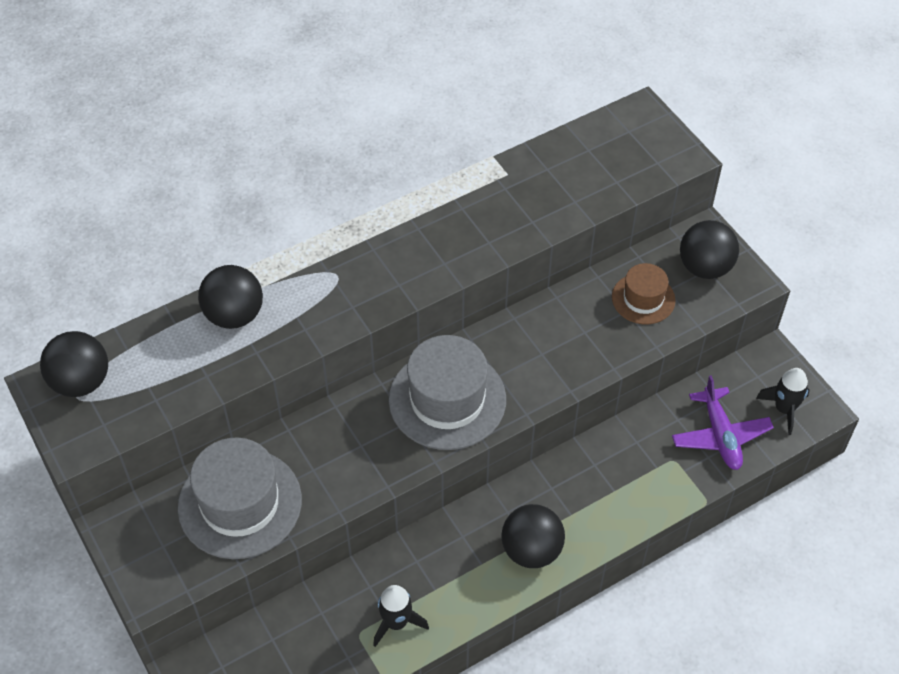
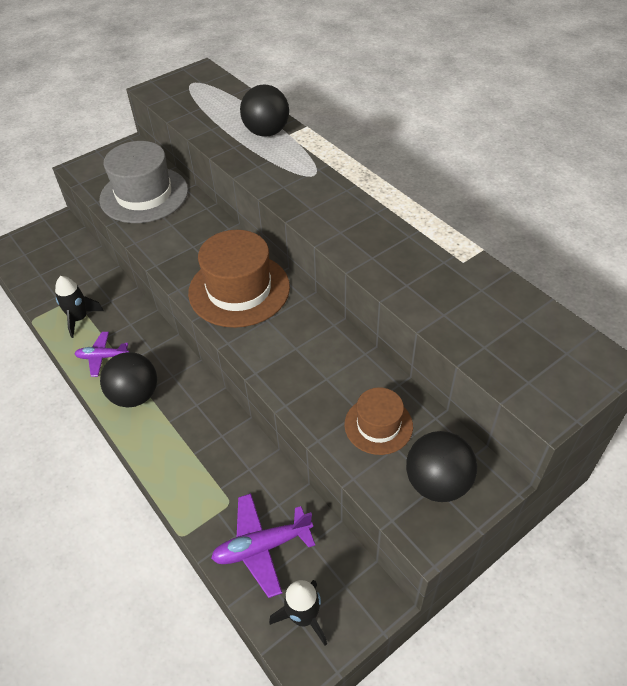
camera: 85 degrees right, 5 degrees down
(81, 382) = (203, 82): black ball -> none
(447, 399) = (239, 290): grey hat -> brown hat
(467, 589) = (102, 357): none -> purple plane

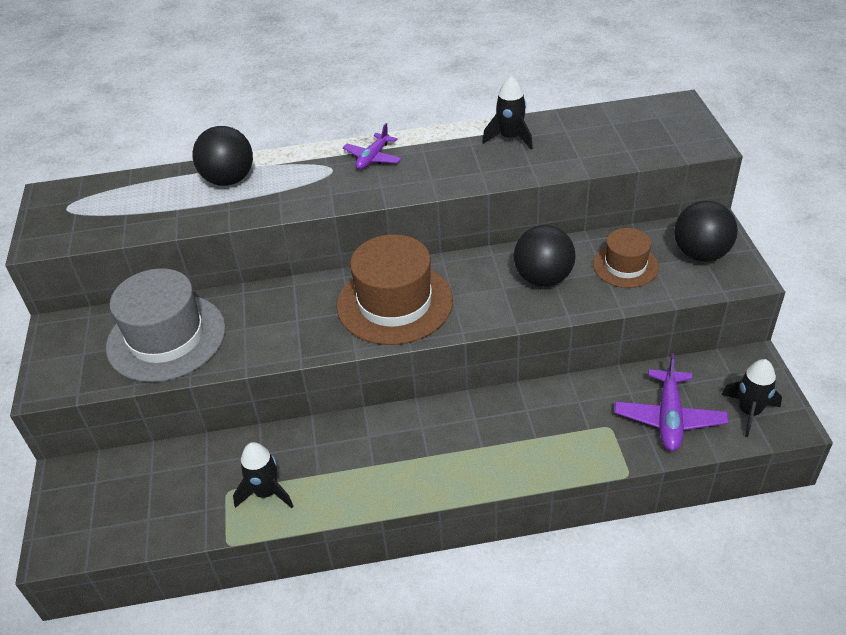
camera: 60 degrees left, 5 degrees down
(102, 357) = (348, 483): purple plane -> purple plane (373, 158)
(135, 395) = (427, 467): black ball -> black ball (543, 278)
(437, 257) = (510, 138): none -> black rocket

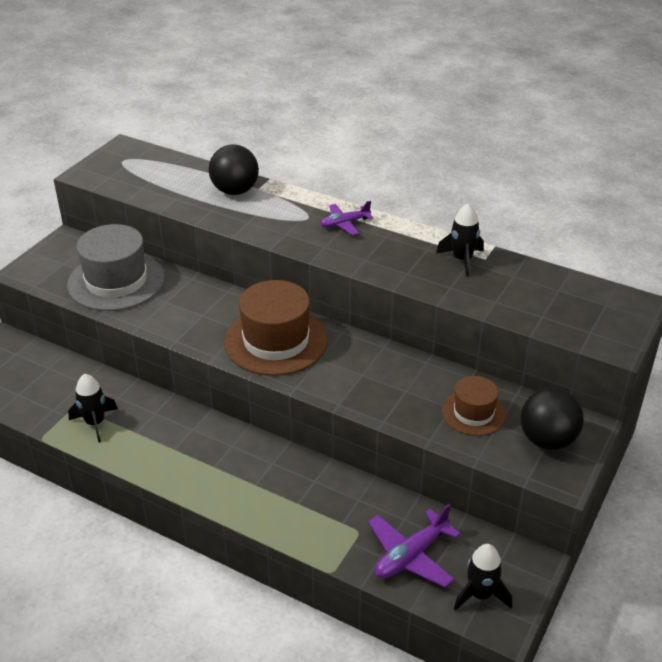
camera: 35 degrees right, 5 degrees down
(543, 278) = (399, 385): black ball -> none

